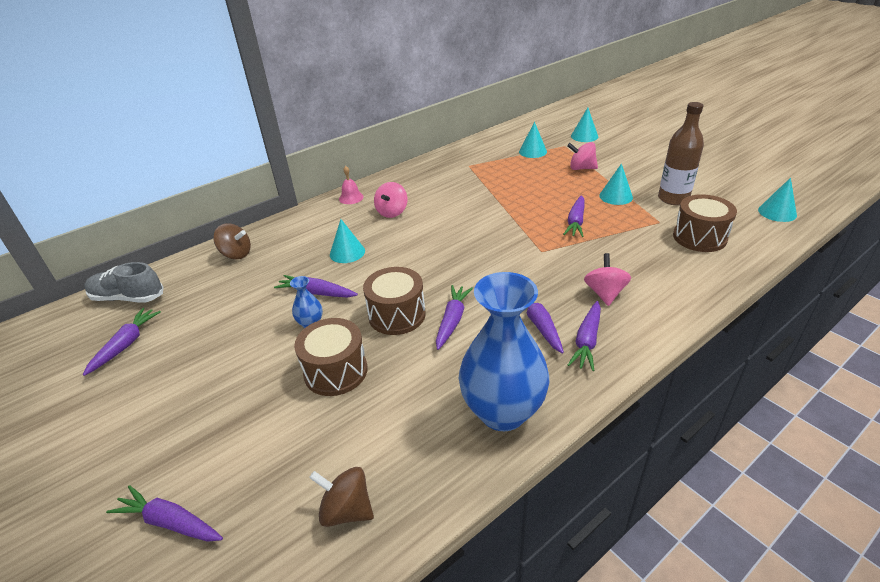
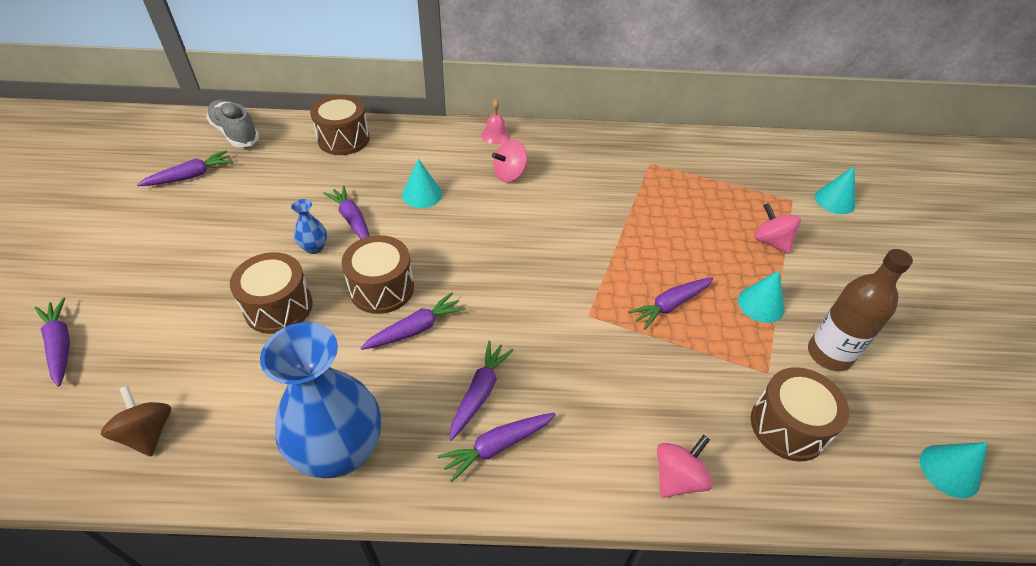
camera: 35 degrees right, 10 degrees up
(236, 254) = (343, 139): brown spinning top -> brown drum
(532, 151) = (743, 186): turquoise cone -> none
(605, 293) = (585, 410): pink spinning top -> pink spinning top (677, 478)

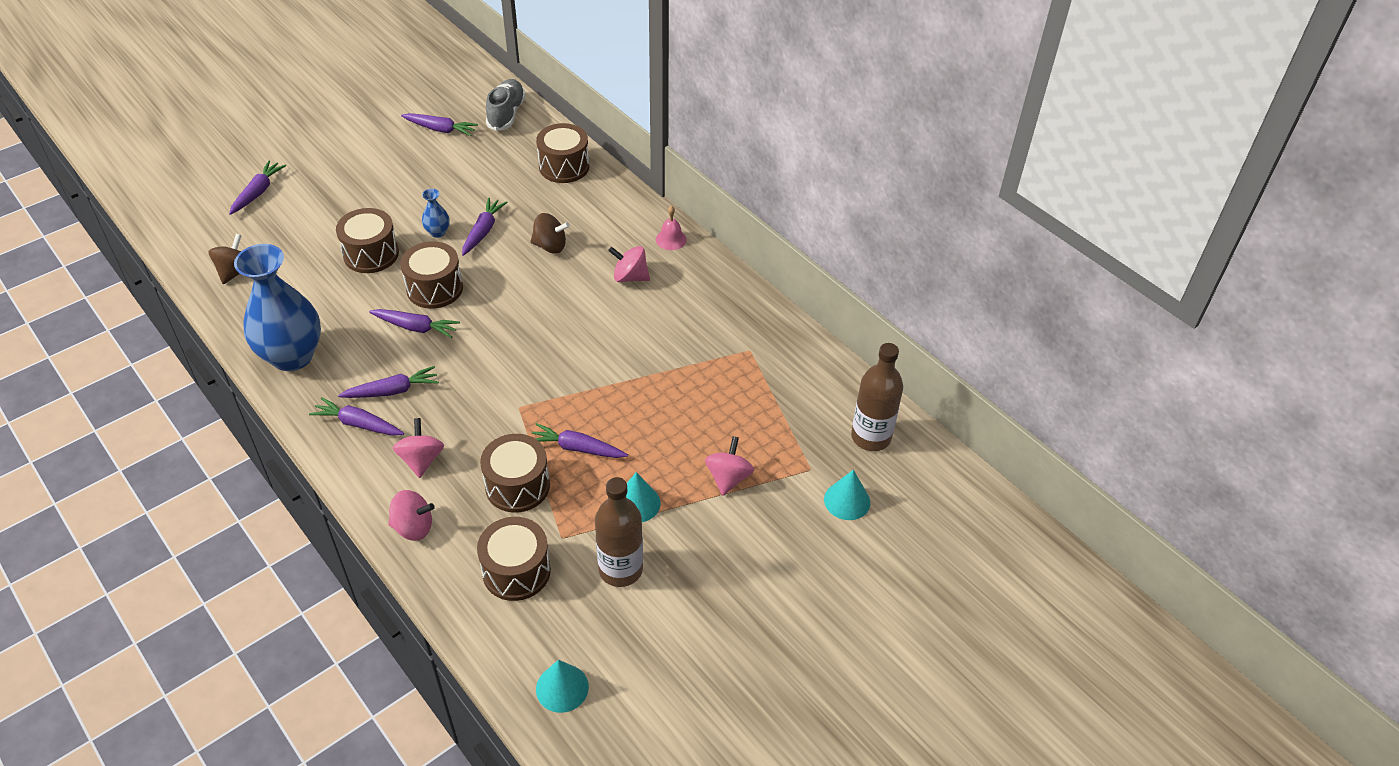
camera: 50 degrees right, 0 degrees up
(422, 194) = (550, 246): turquoise cone -> brown spinning top
(593, 421) = (421, 460): none -> pink spinning top
(683, 368) = (517, 486): none -> brown drum
(782, 159) = (871, 437): none -> brown bottle

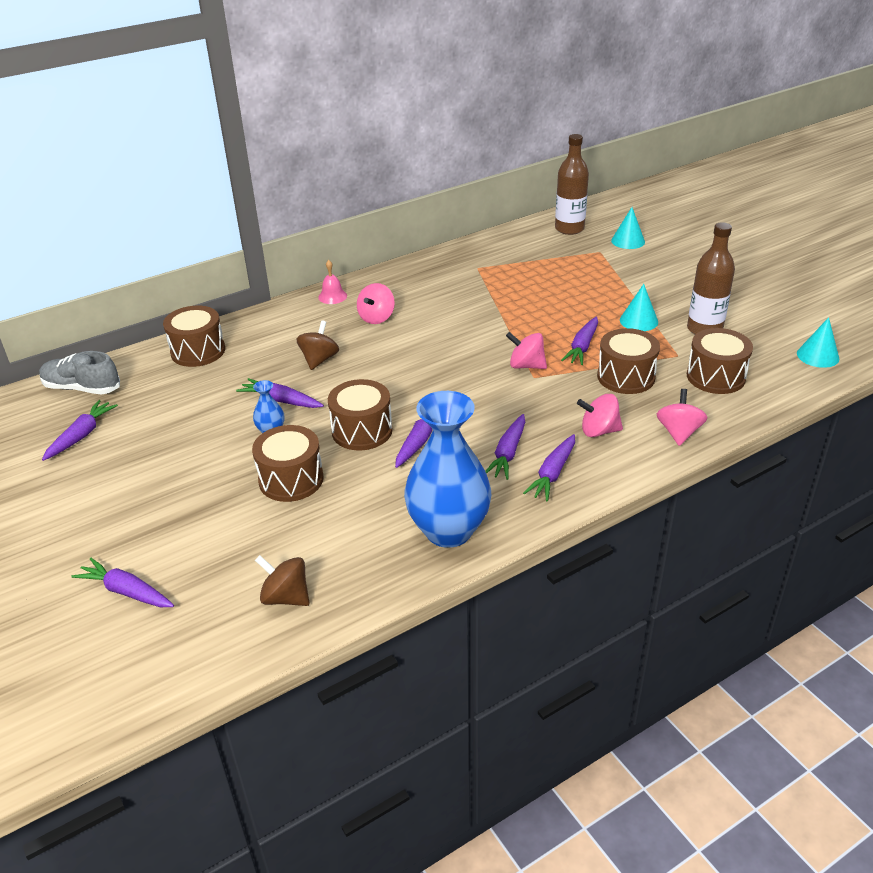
camera: 80 degrees left, 10 degrees down
(392, 391) = (508, 453): purple carrot -> purple carrot turned 150 degrees counterclockwise
(728, 478) = (610, 282): pink spinning top -> pink spinning top (526, 366)

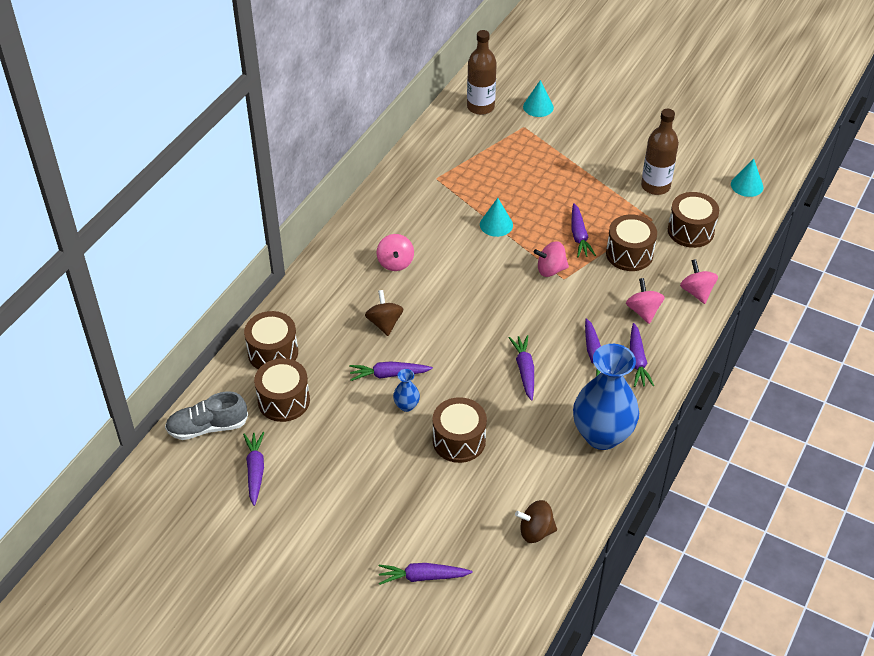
camera: 30 degrees left, 10 degrees up
(332, 296) = (338, 252): pink bell -> none
(362, 431) = (475, 377): brown drum -> brown drum (284, 401)
(599, 431) = (643, 311): pink spinning top -> pink spinning top turned 105 degrees clockwise
(639, 321) = (603, 194): turquoise cone -> turquoise cone (496, 224)

